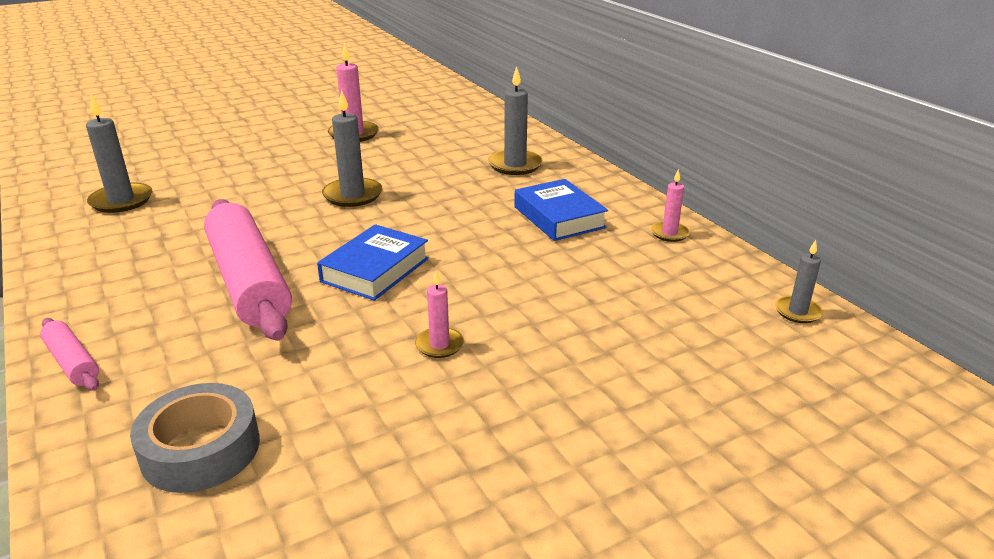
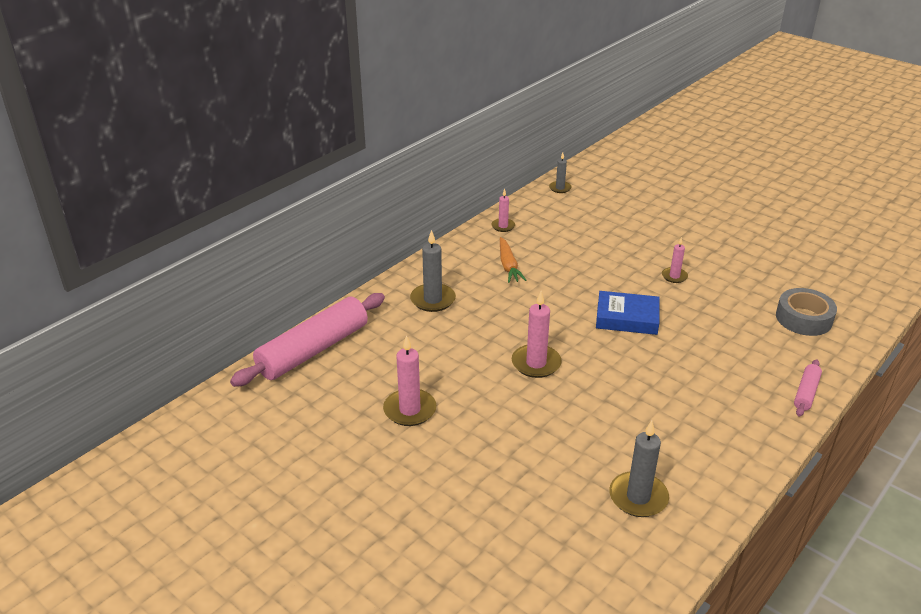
camera: 110 degrees left, 5 degrees up
(249, 282) = (681, 363): pink rolling pin -> pink rolling pin (313, 350)
(353, 195) = (536, 363): grey candle -> pink candle
(559, 217) = (508, 266): blue book -> orange carrot

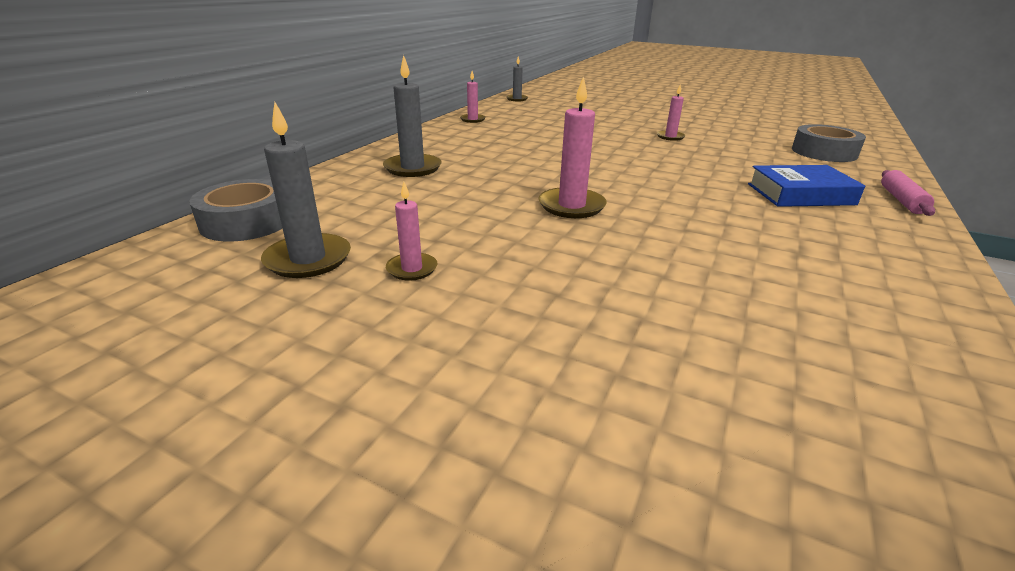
camera: 15 degrees left, 5 degrees down
(313, 350) = (246, 222): pink rolling pin -> grey tape
(410, 410) = (412, 269): pink candle -> pink candle, size x0.59
(508, 266) = (492, 141): orange carrot -> none
(627, 318) = (649, 164): blue book -> blue book (800, 194)
(638, 497) = (839, 330): grey candle -> grey candle (308, 259)

